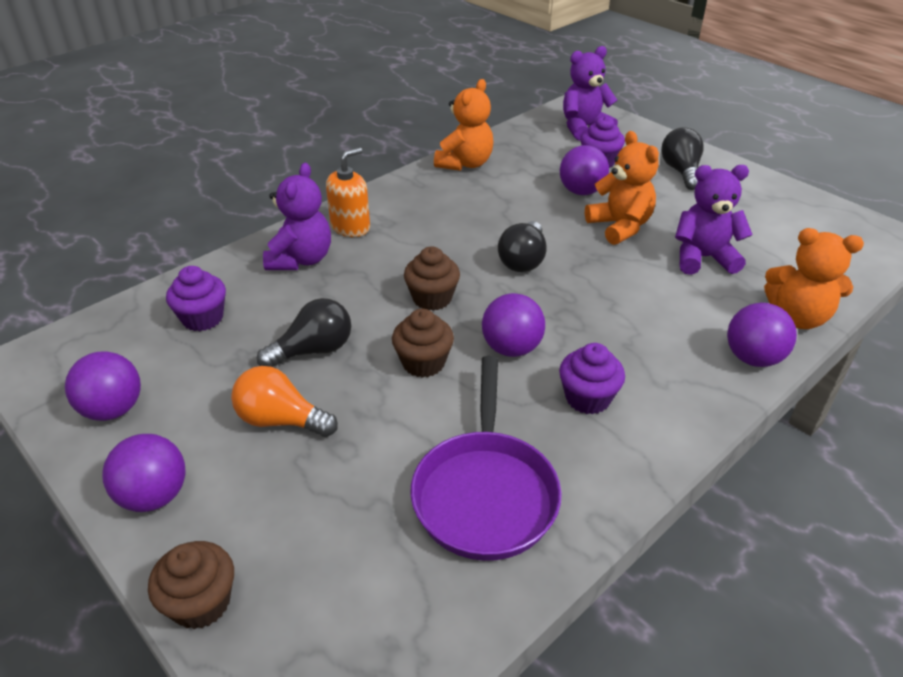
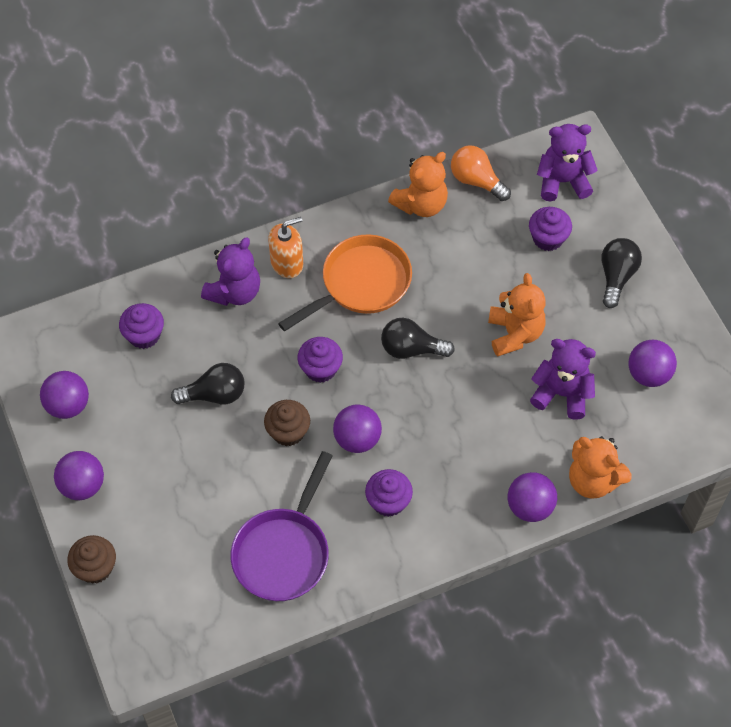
camera: 20 degrees right, 20 degrees up
(281, 420) = (174, 451): orange light bulb -> orange light bulb (476, 181)
(432, 298) = (320, 369): brown cupcake -> purple cupcake
(438, 226) = (360, 284): none -> orange pan
(523, 260) = (411, 349): black light bulb -> black light bulb turned 60 degrees clockwise
(581, 191) = (507, 277): purple ball -> purple ball (648, 374)

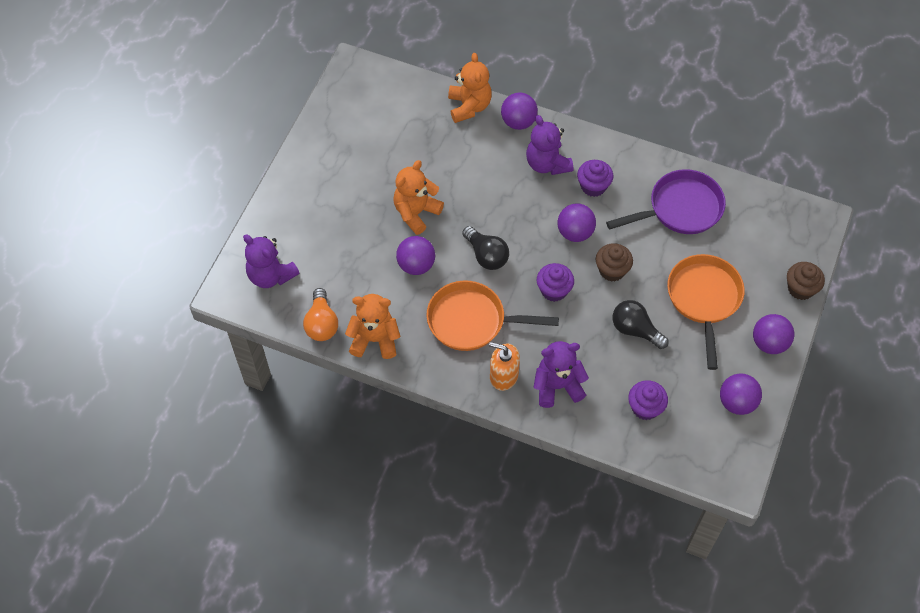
camera: 135 degrees left, 0 degrees up
(178, 476) = (704, 299): none -> orange pan
(548, 238) = (326, 249): purple cupcake -> none
(562, 393) = (431, 160): purple teddy bear -> purple teddy bear (547, 164)
(616, 276) = (317, 193): black light bulb -> none
(648, 374) = (371, 130): purple ball -> purple ball (416, 265)

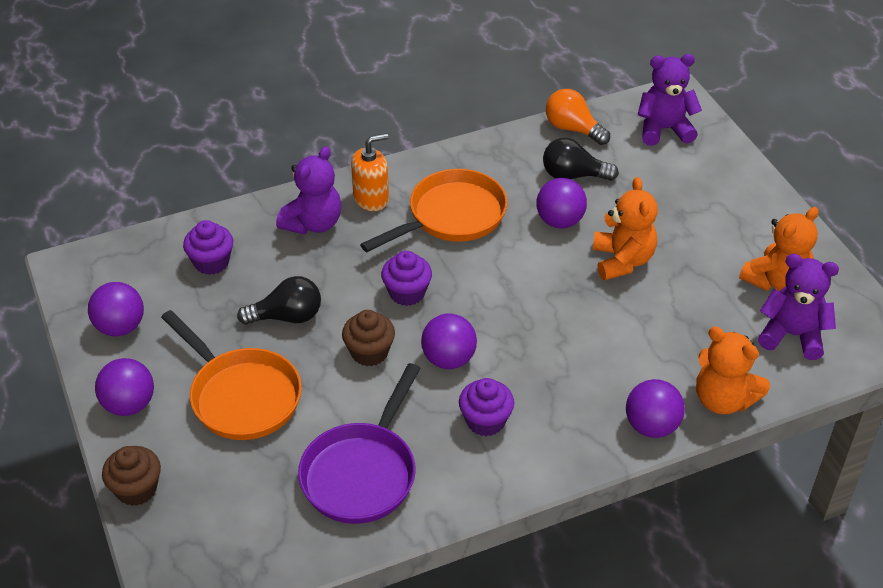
camera: 135 degrees right, 15 degrees down
(374, 339) = (515, 148): orange teddy bear -> orange teddy bear (776, 281)
(486, 255) = (508, 274): black light bulb -> black light bulb (573, 175)
(547, 164) = (563, 405): purple teddy bear -> purple teddy bear (792, 335)

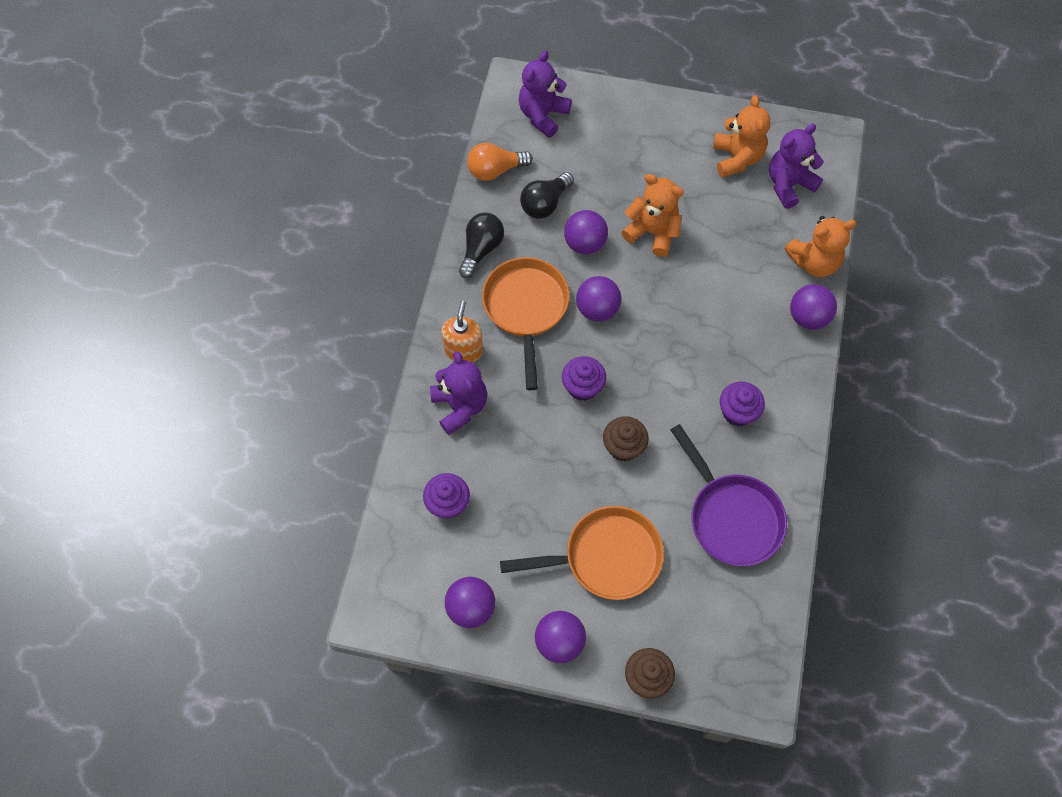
camera: 55 degrees left, 20 degrees up
(287, 317) = (547, 481): black light bulb -> black light bulb (481, 249)
(448, 359) = (666, 399): purple ball -> purple ball (597, 309)

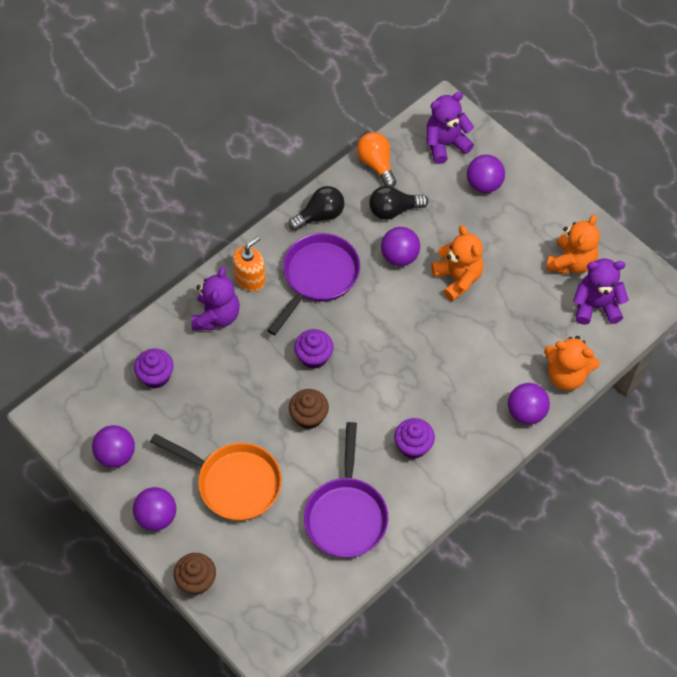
camera: 35 degrees right, 5 degrees down
(495, 170) = (376, 164): orange light bulb -> orange light bulb turned 45 degrees clockwise
(526, 309) = (318, 277): orange pan -> purple pan
(597, 309) = (370, 309): purple ball -> purple ball (484, 184)

